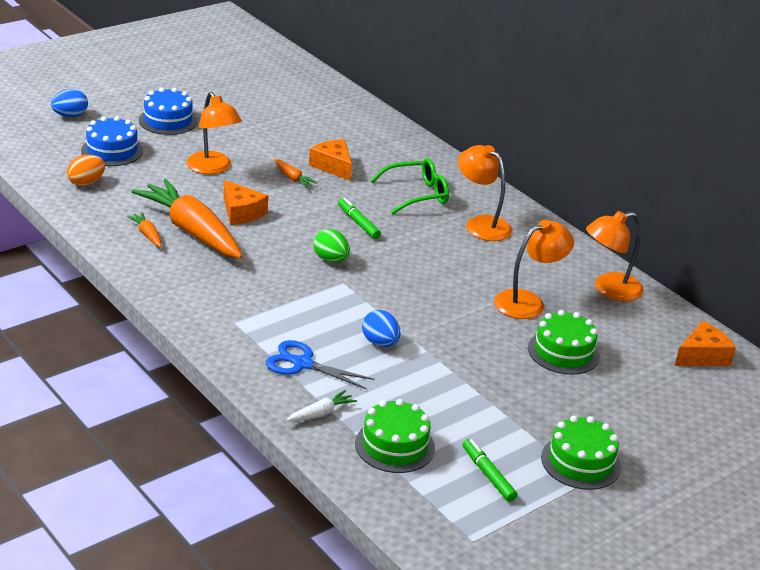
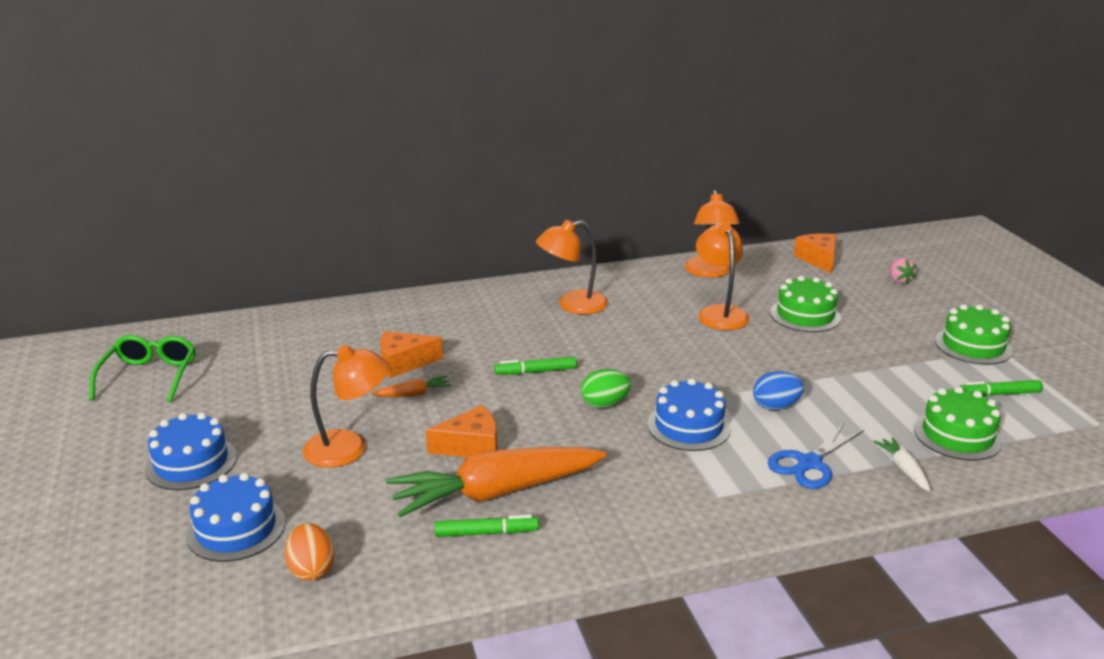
camera: 65 degrees left, 5 degrees down
(70, 116) = (91, 555): blue egg -> none
(147, 234) = (486, 533): orange carrot -> green marker
(322, 301) = (688, 426): none -> blue cake
(417, 194) = (496, 326): green glasses -> green glasses (149, 376)
(698, 412) = (899, 280): none -> pink strawberry

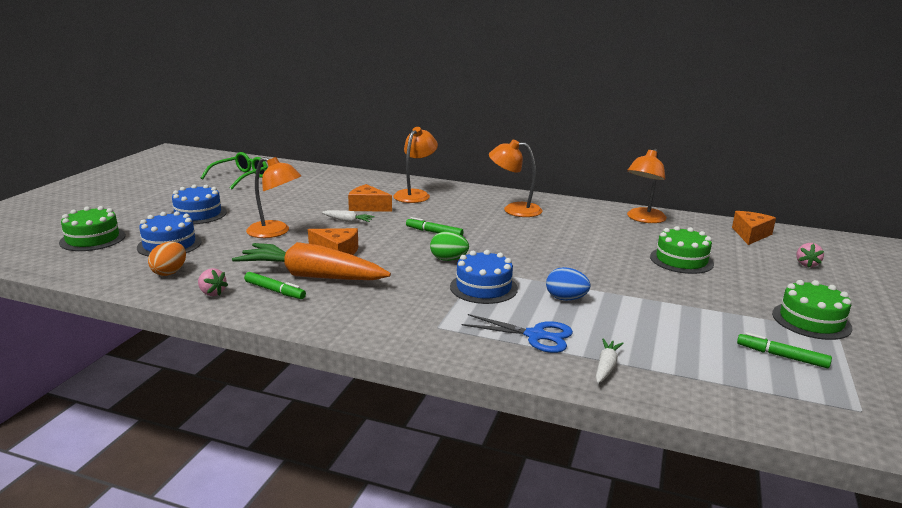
camera: 35 degrees right, 5 degrees down
(413, 394) = (348, 221): orange carrot -> white carrot
(418, 572) = (212, 293): none -> pink strawberry
(719, 313) = (613, 240): orange lamp -> orange lamp (415, 194)
(809, 463) = (535, 336): blue scissors -> blue scissors turned 150 degrees counterclockwise
(957, 435) = (693, 365): green cake -> green cake (92, 239)

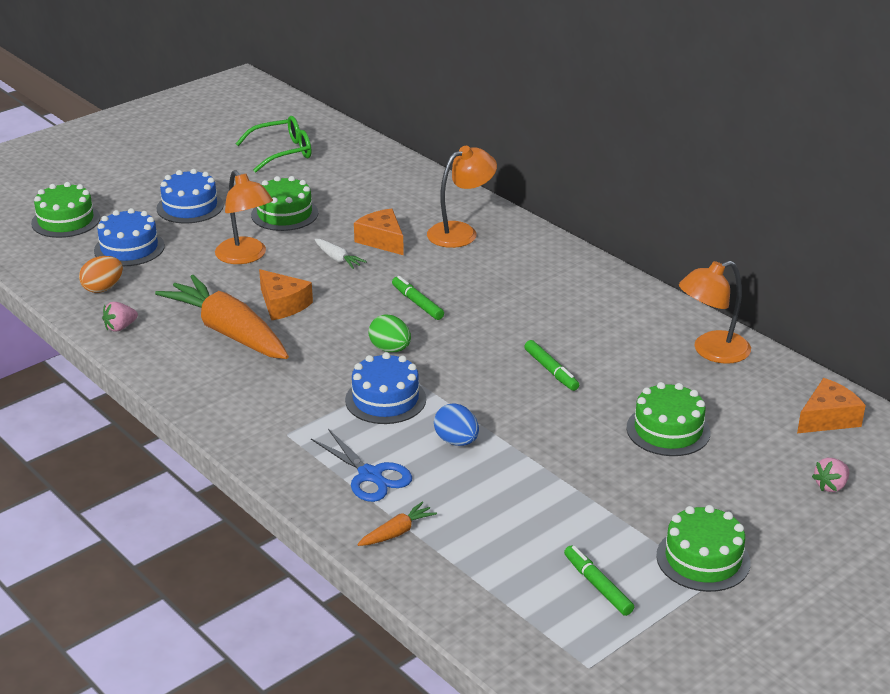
camera: 30 degrees right, 10 degrees up
(212, 293) = (120, 327): pink strawberry -> pink strawberry turned 75 degrees clockwise
(275, 291) = (178, 341): green marker -> green marker (551, 370)
(279, 206) = (284, 214): none -> green cake
(514, 209) = (557, 290): orange lamp -> none
(606, 366) = (397, 532): white carrot -> orange carrot

